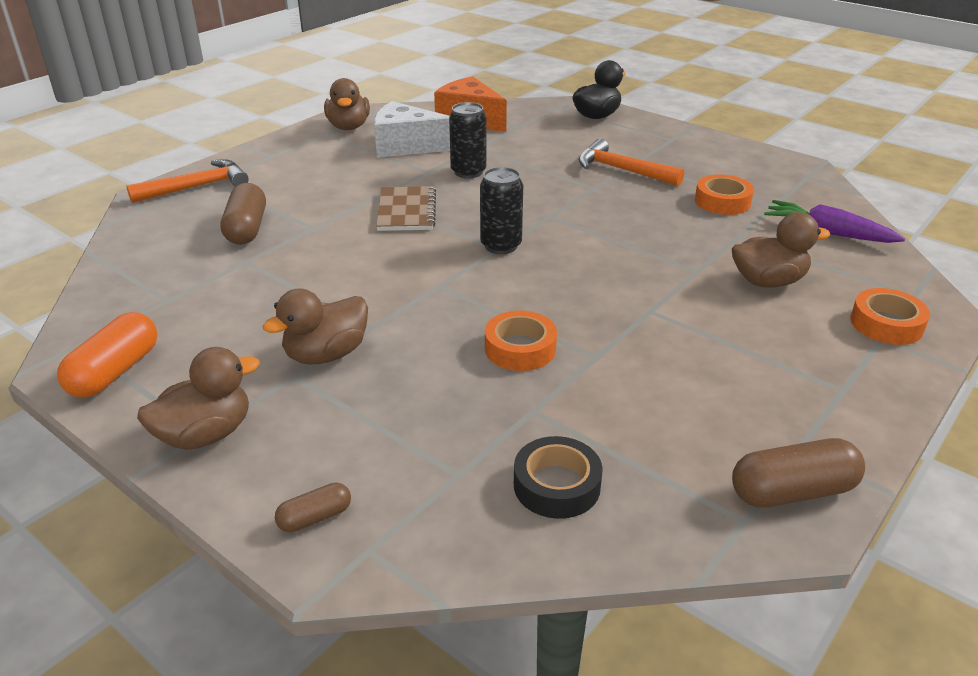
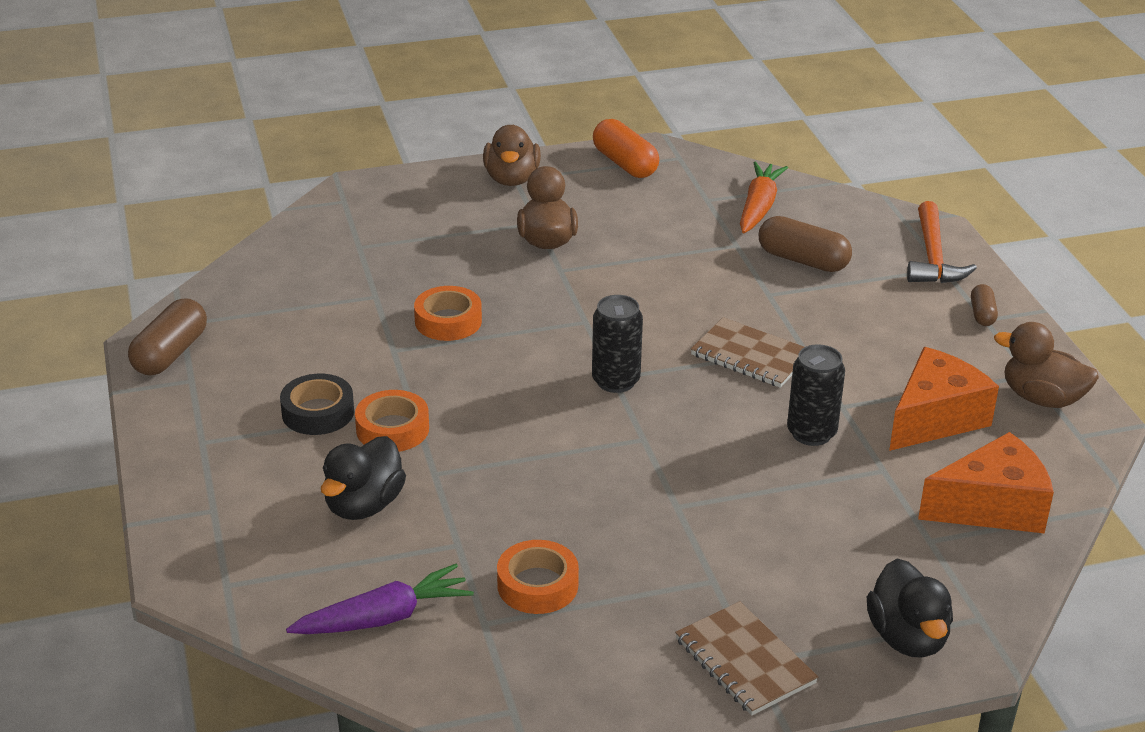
camera: 125 degrees right, 0 degrees up
(165, 271) = (759, 207): none -> orange carrot
(315, 517) = (390, 193): brown capsule -> brown capsule (982, 314)
(406, 146) = (935, 418): white cheese -> orange cheese
(556, 485) = (301, 274): black tape -> black tape (318, 412)
(622, 170) = (701, 554): orange hammer -> none
(674, 141) = (745, 661): none -> brown notebook
(768, 281) = (364, 505): brown duck -> black duck
(886, 324) = (222, 529): orange tape -> orange tape (392, 429)

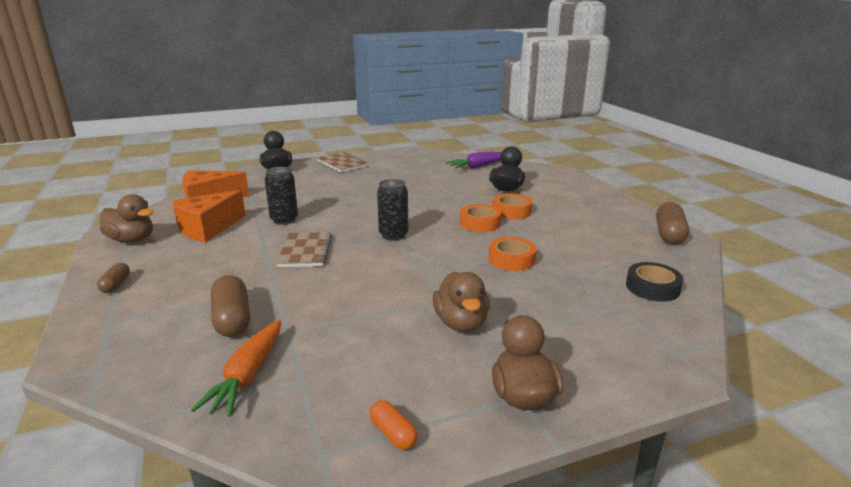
camera: 175 degrees right, 10 degrees down
(318, 412) = (556, 215): black tape -> black tape (652, 288)
(537, 585) = (422, 174): orange tape -> orange tape (480, 223)
(625, 164) = (393, 433): orange capsule -> orange capsule, size x0.56
(750, 355) = (305, 251): brown notebook -> brown notebook turned 60 degrees clockwise
(803, 260) = (232, 319): brown capsule -> brown capsule turned 45 degrees clockwise
(933, 257) = (108, 330): orange hammer -> none

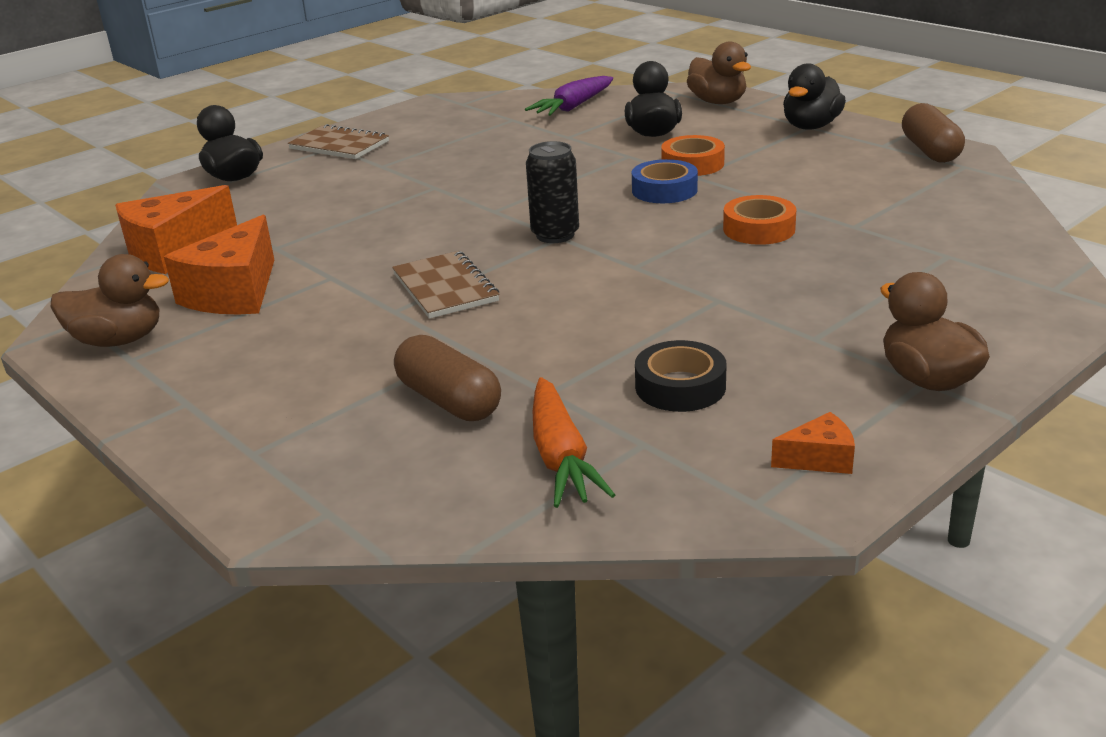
camera: 20 degrees left, 5 degrees up
(116, 285) = (190, 407): brown capsule -> none
(284, 220) = (351, 251): black can -> none
(393, 433) = (819, 459): orange capsule -> orange cheese
(461, 323) = (773, 322): brown duck -> brown duck (718, 102)
(480, 223) = (664, 190): orange tape -> blue tape
(604, 203) = (811, 126): none -> black duck
(652, 288) = (966, 222): black tape -> black tape (680, 386)

